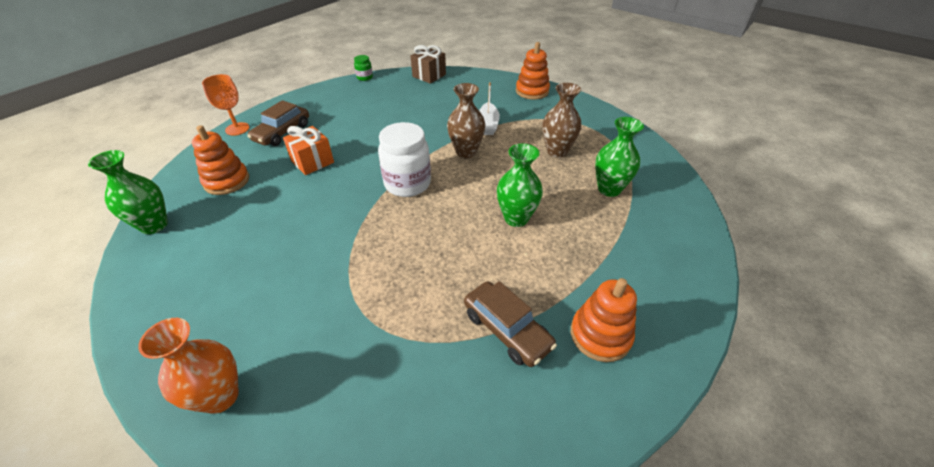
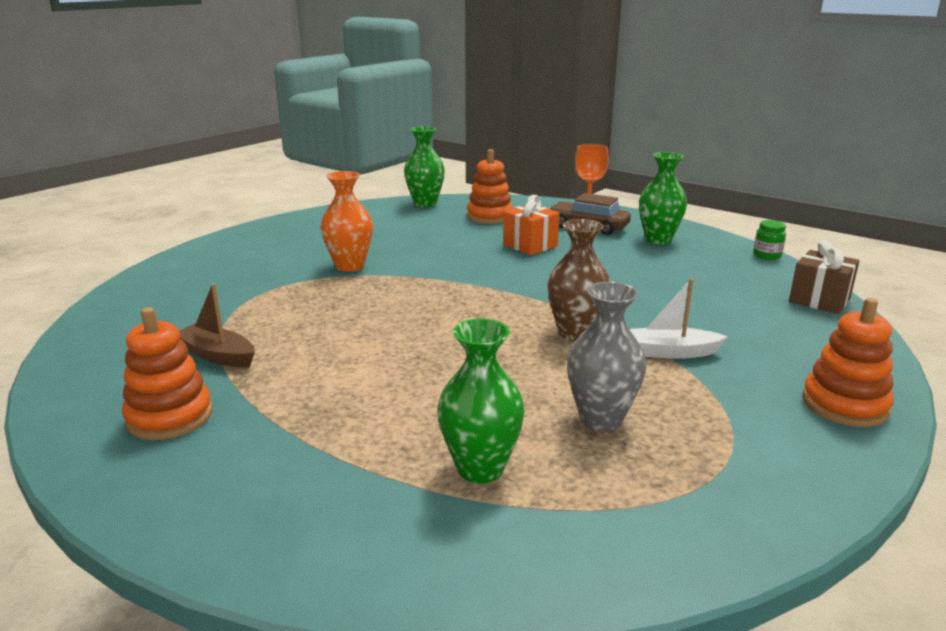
camera: 90 degrees right, 20 degrees down
(220, 396) = (228, 247): orange vase -> orange vase (350, 266)
(407, 184) = (489, 296): white jar -> none
(507, 330) = (217, 355): brown car -> brown boat
(516, 218) = (408, 369): green vase -> green vase (658, 239)
(557, 151) = (601, 418): brown vase -> grey vase

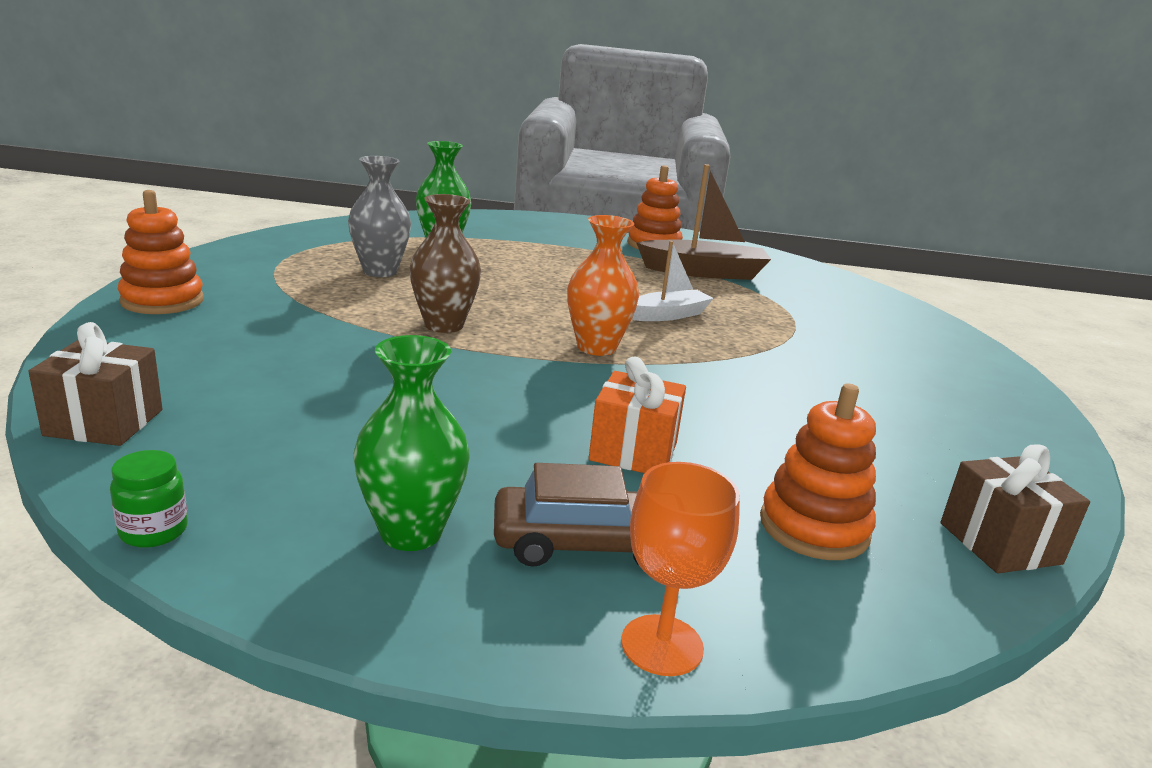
camera: 145 degrees right, 0 degrees up
(217, 355) = (704, 272): brown boat -> brown boat, size x1.59
(350, 266) = (789, 361): orange vase -> orange vase (596, 347)
(425, 203) = (1000, 543): green vase -> brown gift
(670, 352) = (335, 321): white boat -> white boat (668, 315)

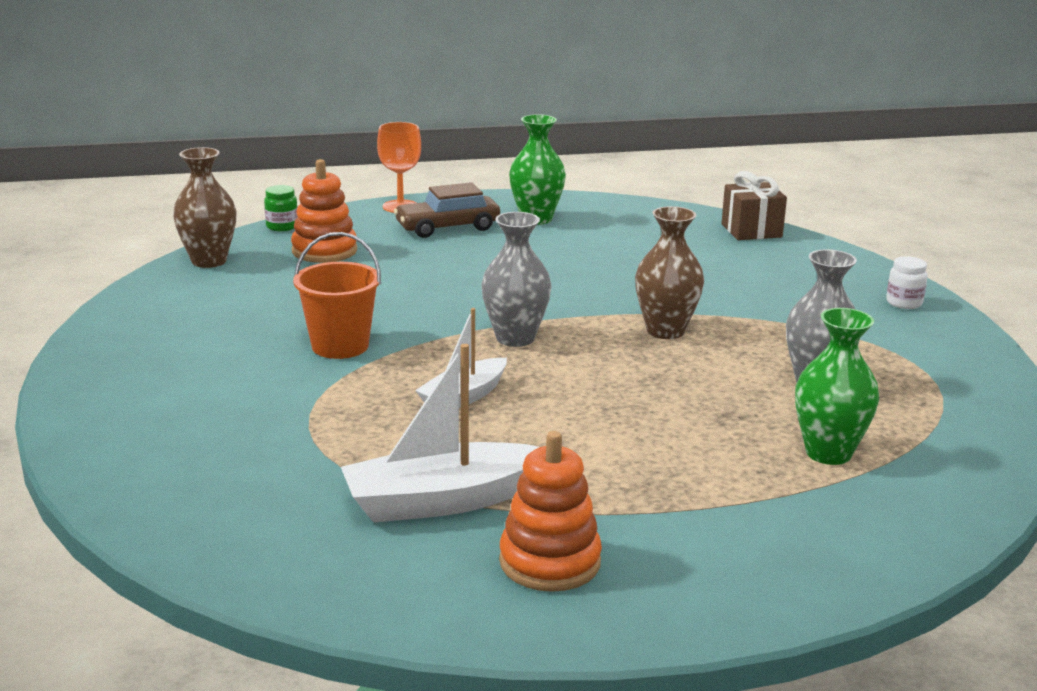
camera: 165 degrees right, 0 degrees up
(153, 531) = (645, 204): green jar -> green jar (282, 226)
(162, 301) = (904, 303): orange stacking toy -> white jar
(596, 347) = (515, 338): orange vase -> grey vase
(633, 451) = (443, 268): orange gift -> none
(704, 272) = (442, 501): brown boat -> white boat
(775, 374) = (340, 346): none -> orange bucket
(1000, 543) = (209, 261): brown gift -> brown vase

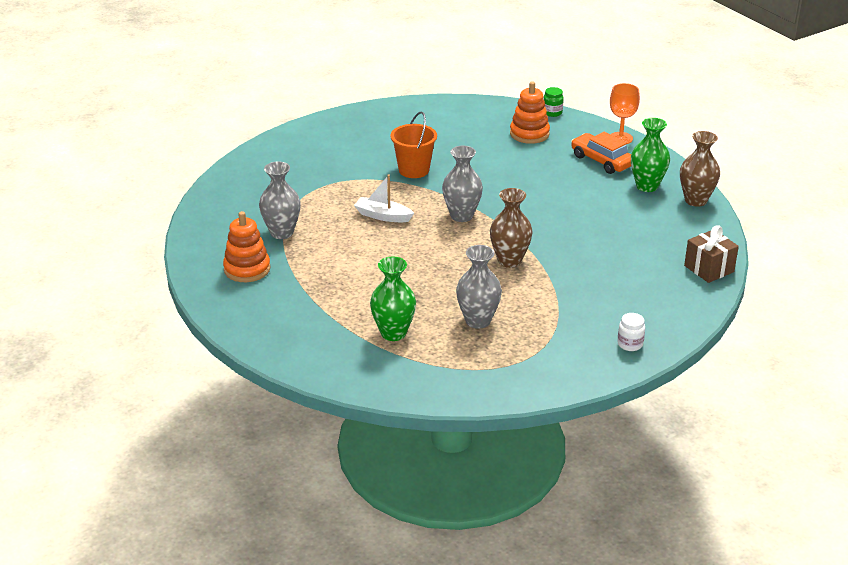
camera: 70 degrees right, 10 degrees up
(209, 261) = (486, 108): brown vase -> brown vase (695, 200)
(442, 501) = (282, 233): white boat -> grey vase
(447, 227) = (601, 161): brown car -> orange car

